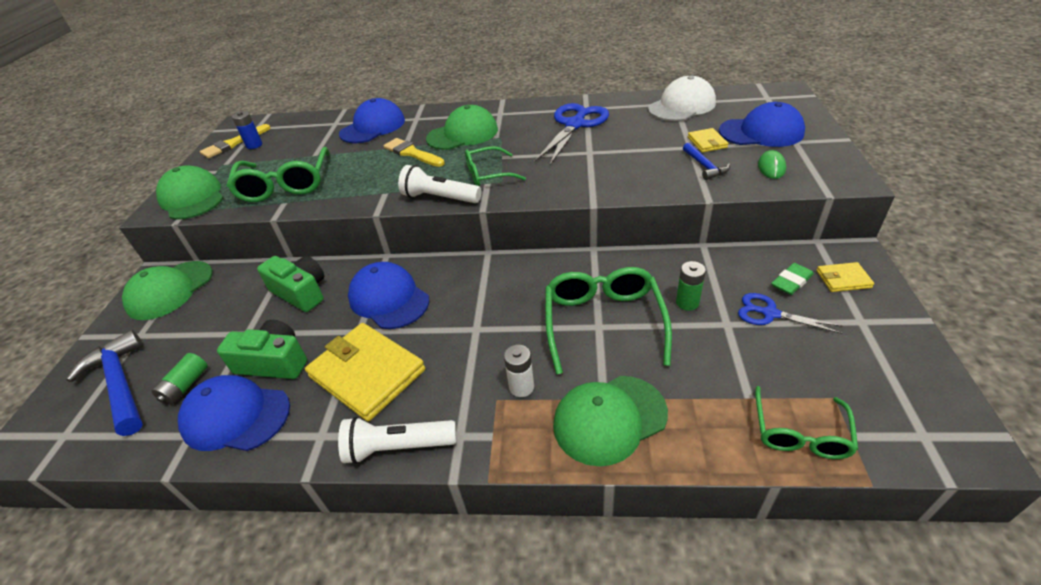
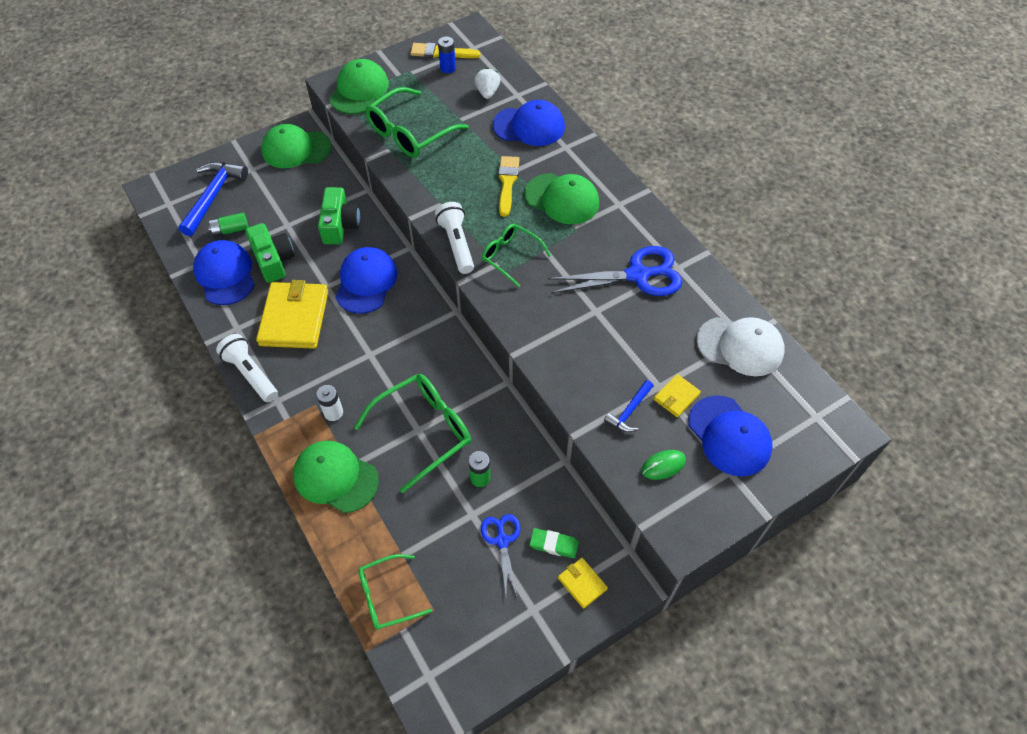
camera: 50 degrees right, 15 degrees up
(310, 135) = (487, 92): none -> white strawberry

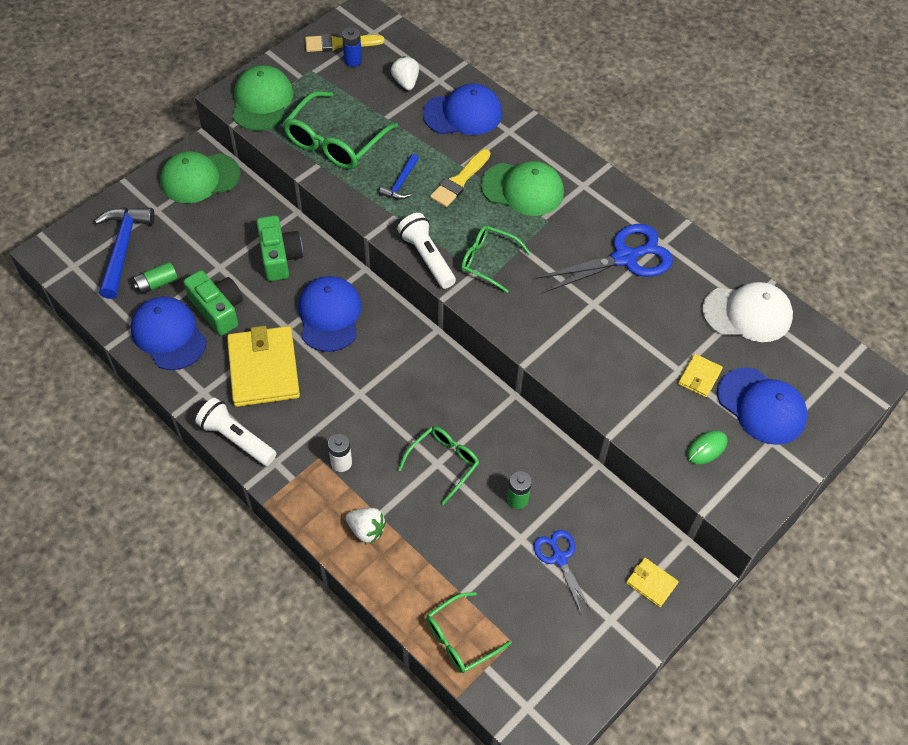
camera: 15 degrees left, 0 degrees up
(335, 477) = (366, 530): green cap -> white strawberry
(424, 431) = (443, 463): green glasses -> green glasses, size x0.62
(507, 183) = (459, 181): yellow brush -> yellow brush turned 135 degrees counterclockwise
(554, 544) = (612, 551): green eraser -> none
(629, 411) = (658, 400): blue hammer -> blue hammer (401, 183)

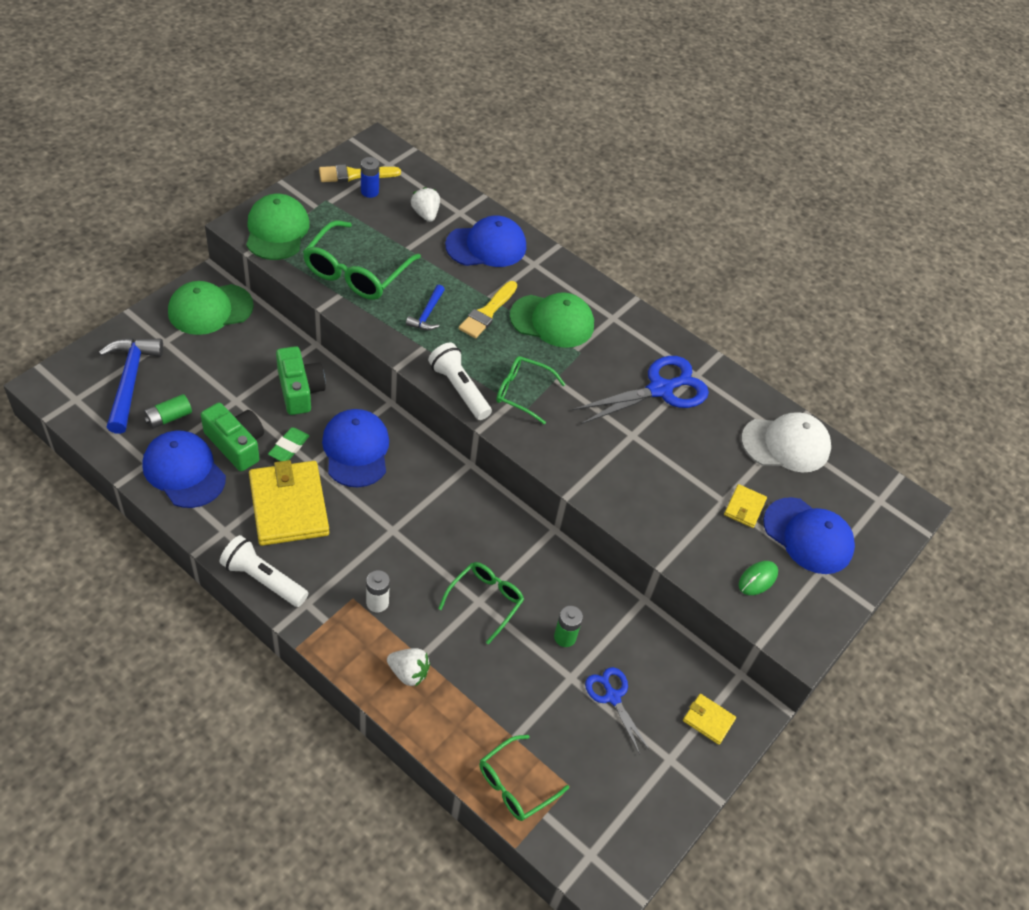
camera: 10 degrees left, 5 degrees down
(266, 312) = (289, 447): none -> green eraser

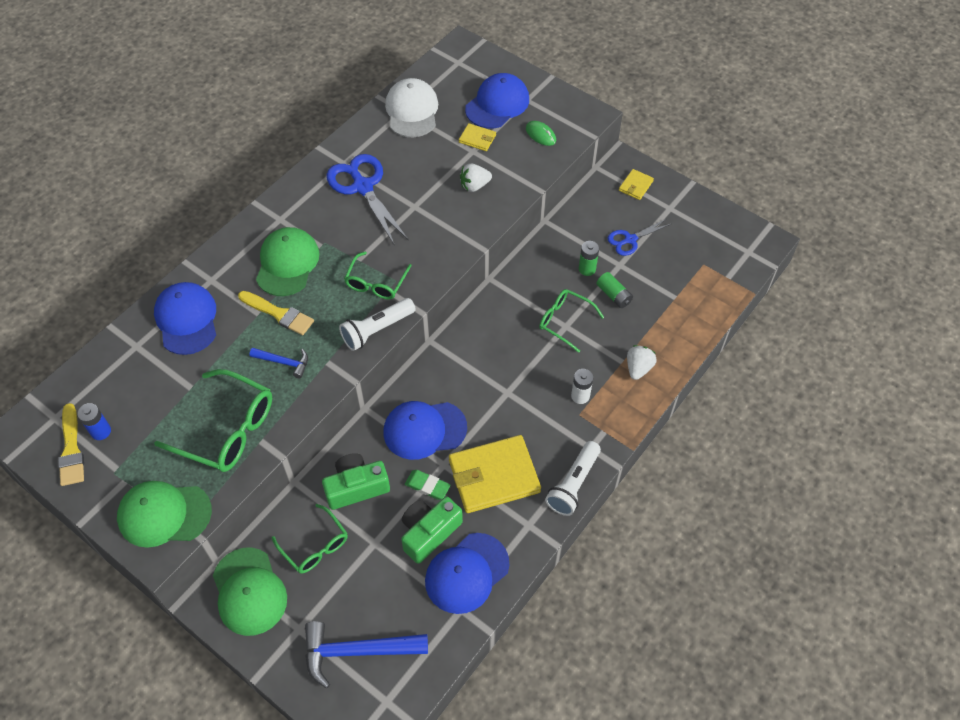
camera: 85 degrees left, 5 degrees up
(169, 418) = (402, 601): green battery -> green battery (614, 295)
(425, 214) = (138, 376): white strawberry -> white strawberry (474, 186)
(515, 785) = (711, 295): green glasses -> green glasses (315, 546)

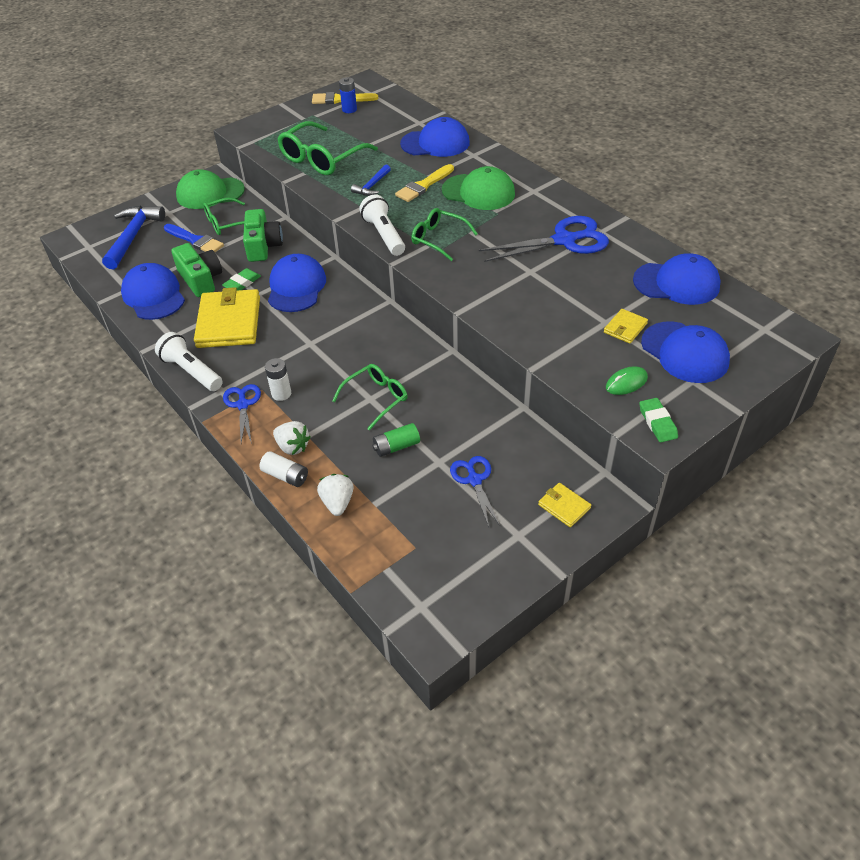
camera: 105 degrees right, 10 degrees down
(164, 514) = (267, 133): green cap -> none
(356, 568) = (195, 240): none -> blue brush
(412, 111) = (676, 283): white cap -> blue cap
(474, 186) = (550, 316): white strawberry -> white strawberry (337, 503)
(576, 116) = (657, 422): none -> green eraser
(587, 269) = (441, 430): green battery -> none
(603, 423) = (243, 405): none -> blue scissors
(670, 364) = (285, 476): none -> white battery

